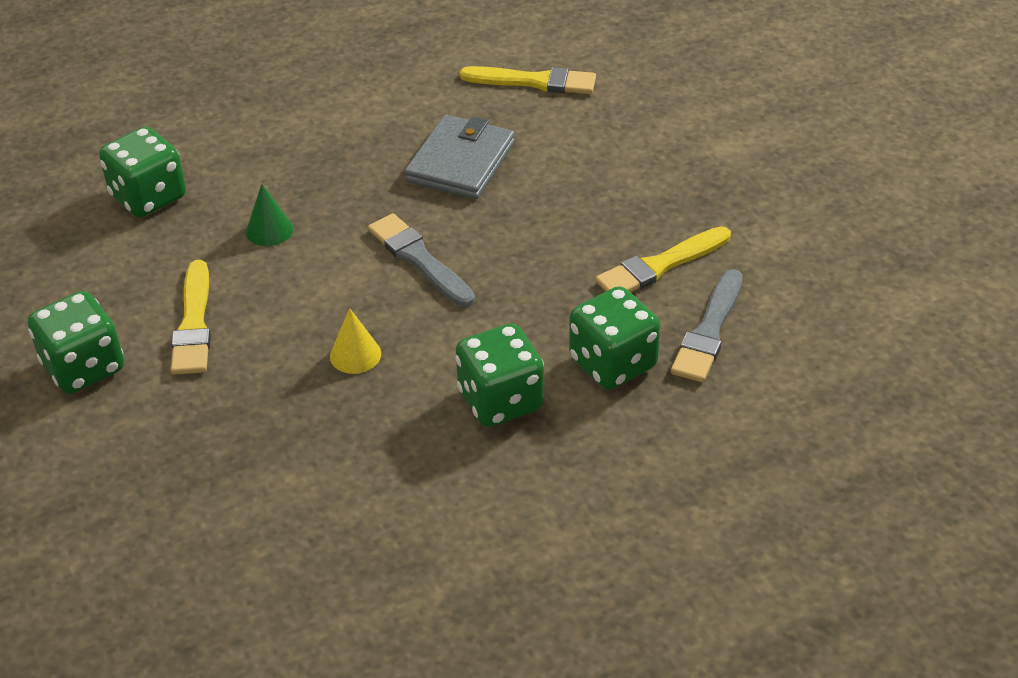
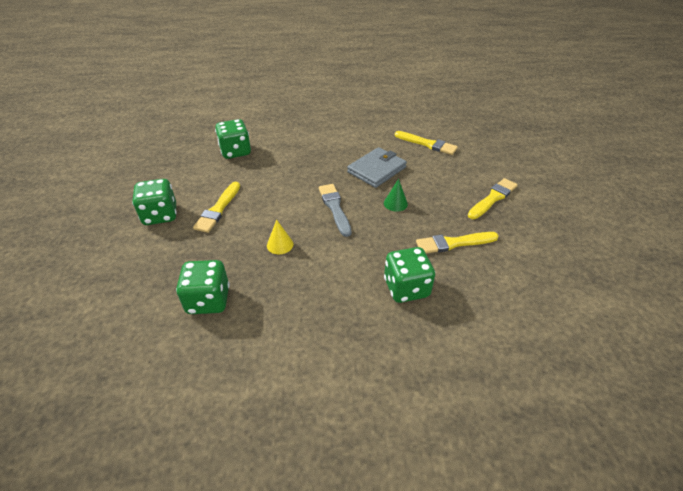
camera: 20 degrees right, 0 degrees up
(269, 230) = (276, 177): green cone -> green cone (395, 203)
(500, 400) = (337, 290): green dice -> green dice (208, 300)
(697, 163) = (493, 198): none -> yellow brush
(709, 331) = (466, 286): grey brush -> none

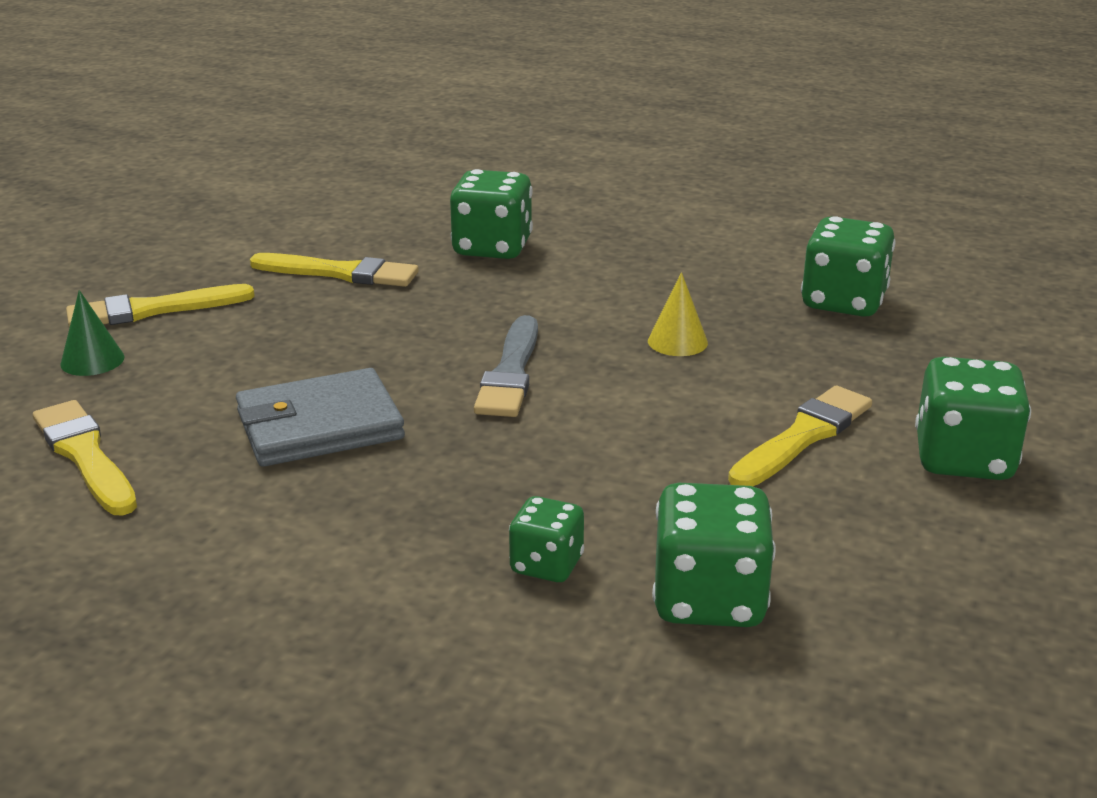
camera: 155 degrees left, 15 degrees down
(280, 149) = (546, 565): none -> green dice
(395, 203) = (366, 349): green cone -> green cone (92, 360)

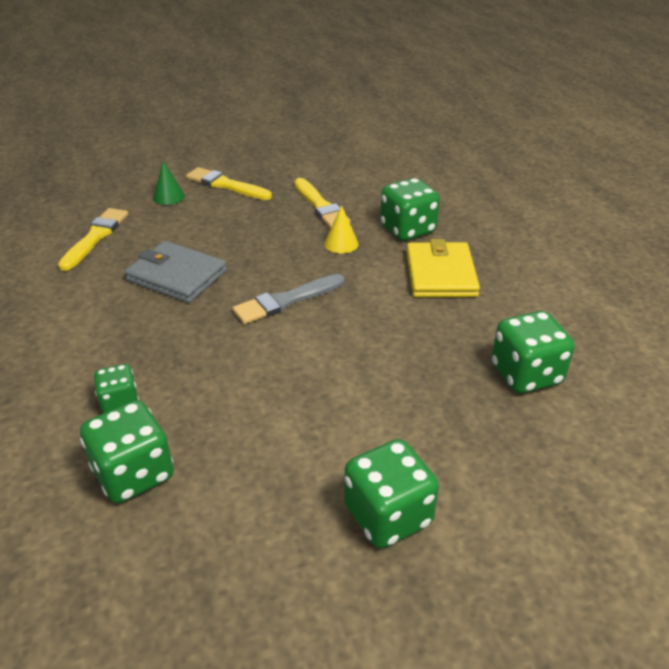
camera: 50 degrees right, 10 degrees up
(610, 268) = (440, 274): none -> yellow wallet
(677, 341) = (388, 336): yellow cone -> yellow cone (341, 243)
(803, 436) = (338, 432): yellow brush -> none

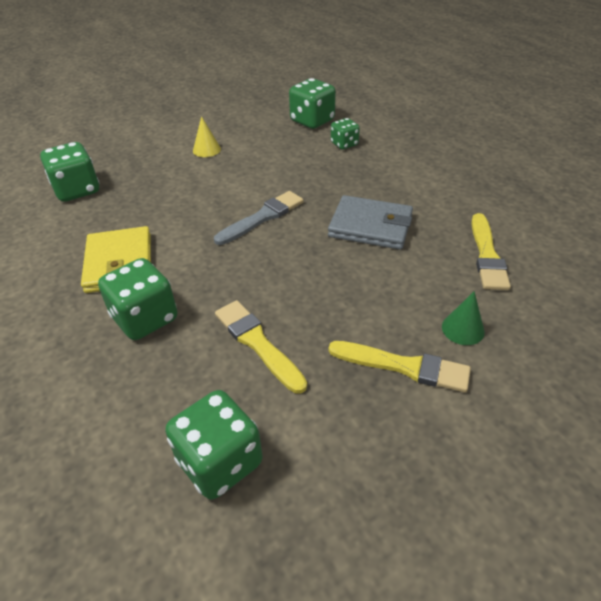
camera: 170 degrees right, 5 degrees up
(341, 243) = (223, 286): yellow cone -> yellow cone (206, 150)
(388, 515) = (179, 123): green dice -> green dice (220, 462)

